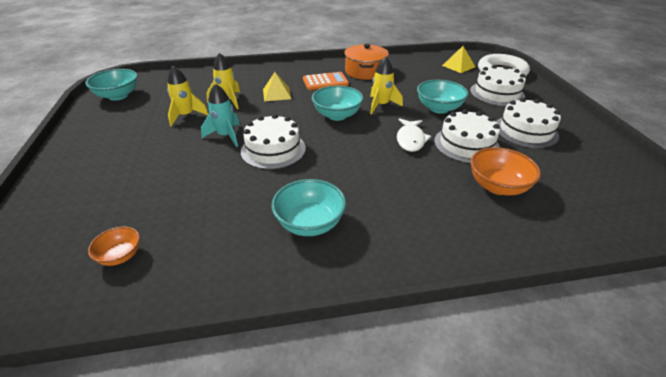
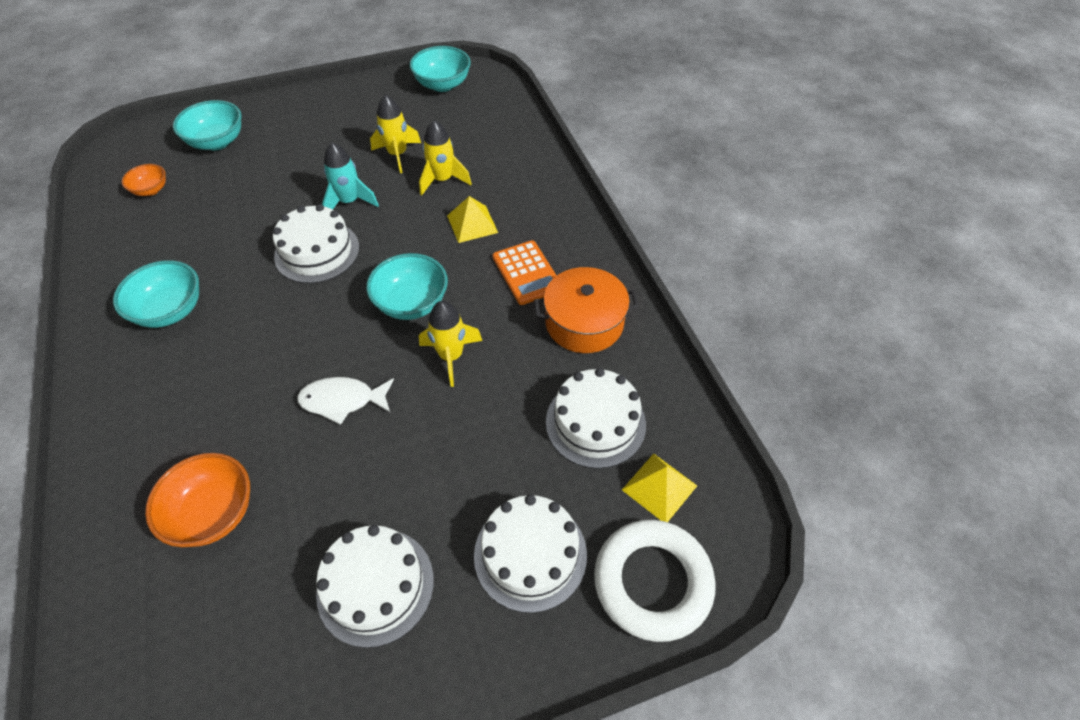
camera: 80 degrees right, 15 degrees up
(439, 108) = (449, 442): turquoise bowl -> turquoise bowl (217, 142)
(466, 144) = (328, 479): white cake -> white cake (595, 423)

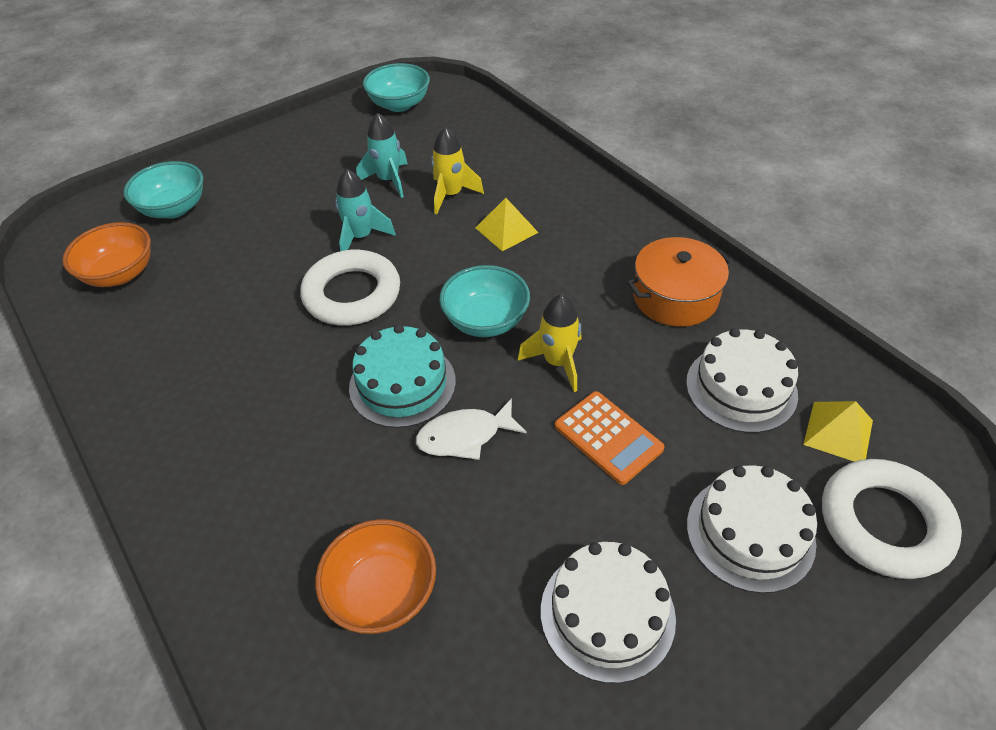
camera: 15 degrees left, 5 degrees down
(151, 190) = (120, 274): orange bowl -> orange bowl, size x1.68
(170, 310) = (213, 394): turquoise bowl -> none
(317, 252) = (352, 294): white cake -> white ring
(317, 341) = (402, 384): none -> turquoise cake
(397, 155) = (388, 180): yellow rocket -> turquoise rocket
(526, 273) = (590, 264): orange calculator -> orange calculator (608, 437)

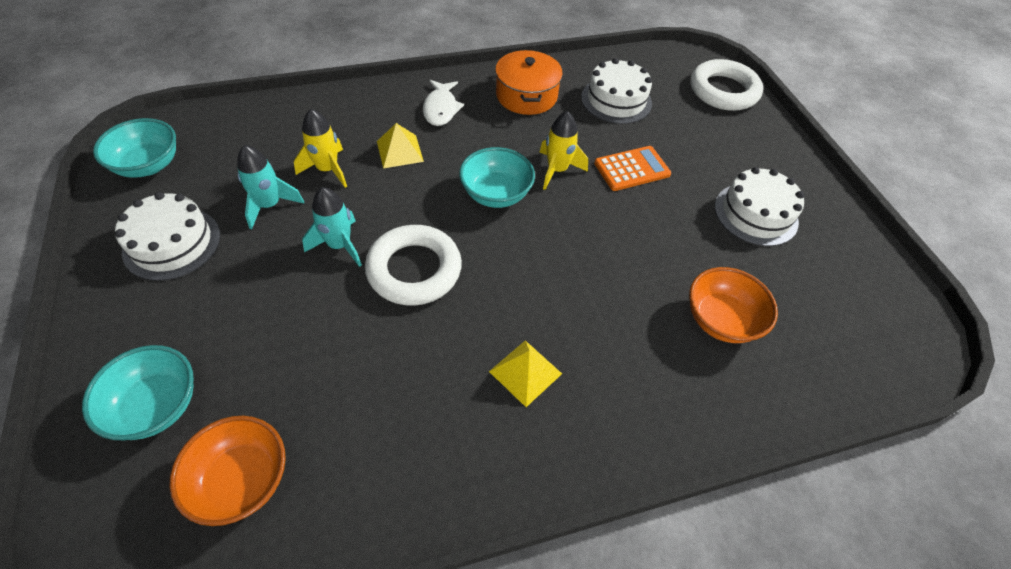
camera: 75 degrees left, 5 degrees up
(402, 384) = (537, 261): turquoise cake -> none
(465, 436) = (604, 239): white fish -> white fish (441, 109)
(750, 533) = (717, 138): white cake -> white cake (172, 243)
(838, 432) = (662, 80): yellow pyramid -> yellow pyramid (525, 372)

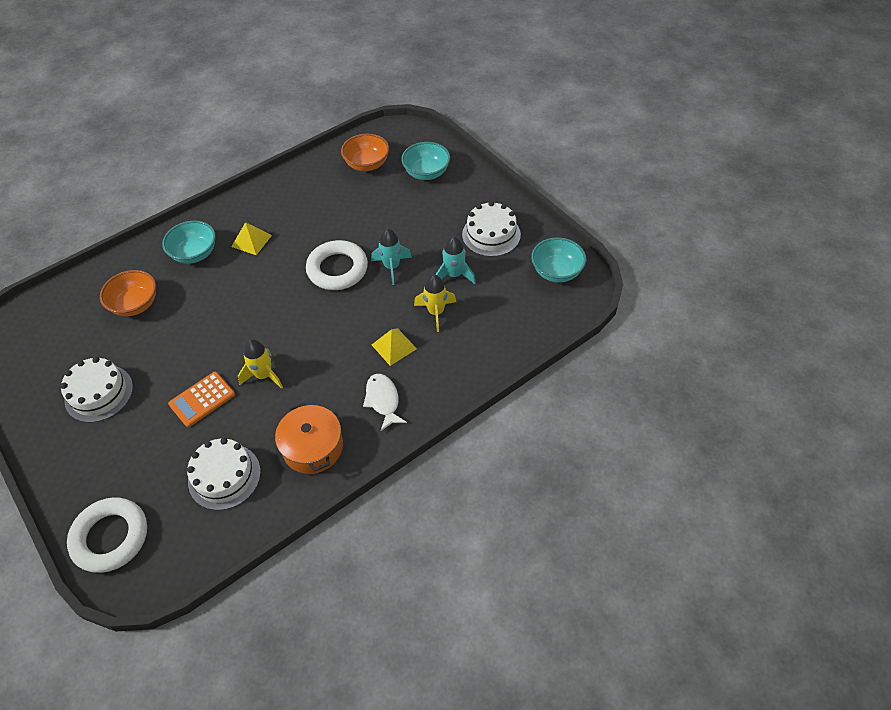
camera: 165 degrees right, 0 degrees up
(496, 194) = (305, 337): turquoise bowl -> turquoise bowl (195, 253)

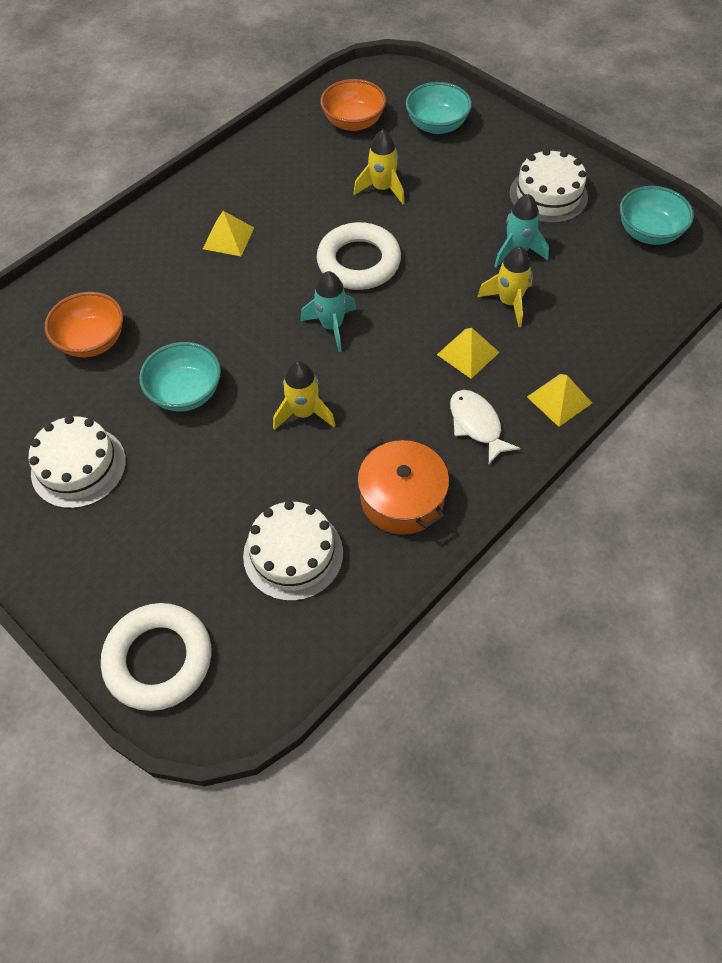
camera: 10 degrees left, 5 degrees up
(195, 253) = (154, 264): turquoise bowl -> turquoise bowl (186, 392)
(202, 399) = (228, 456): orange calculator -> none
(371, 216) = (382, 189): none -> yellow rocket
(392, 267) = (431, 251): turquoise rocket -> turquoise rocket (332, 326)
(449, 389) = (559, 399): none -> yellow pyramid

